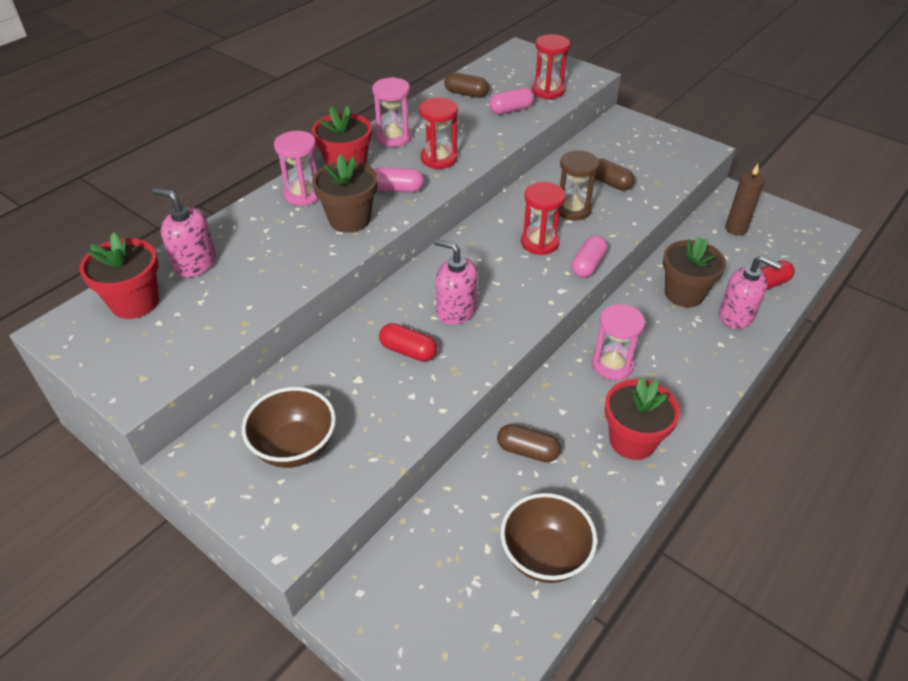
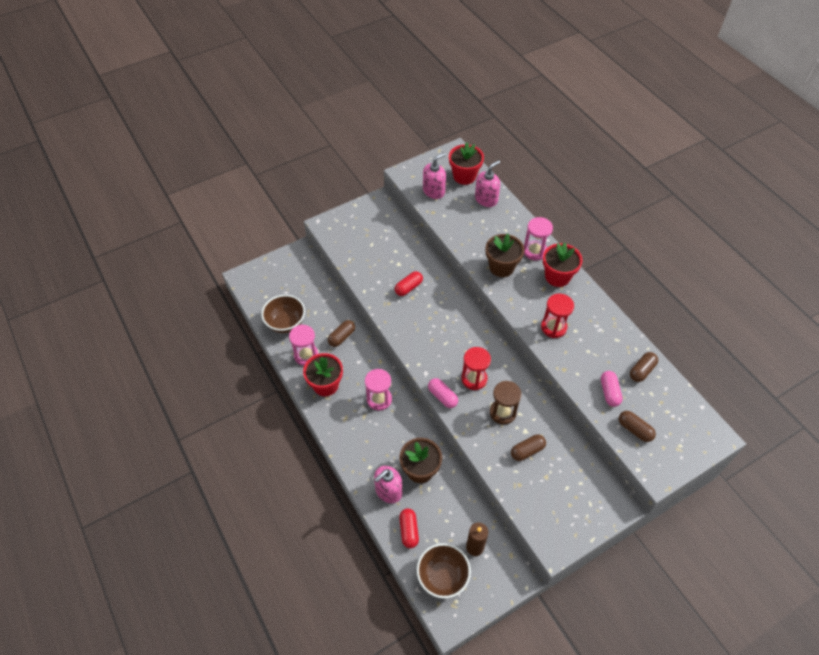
camera: 110 degrees right, 10 degrees up
(295, 447) = (368, 234): brown bowl -> brown bowl (442, 577)
(394, 137) = (588, 309): pink hourglass -> pink hourglass (306, 355)
(397, 189) = (525, 296): pink capsule -> none
(456, 310) = (430, 316): pink soap dispenser -> pink soap dispenser (434, 191)
(548, 91) = (634, 429): red hourglass -> brown capsule

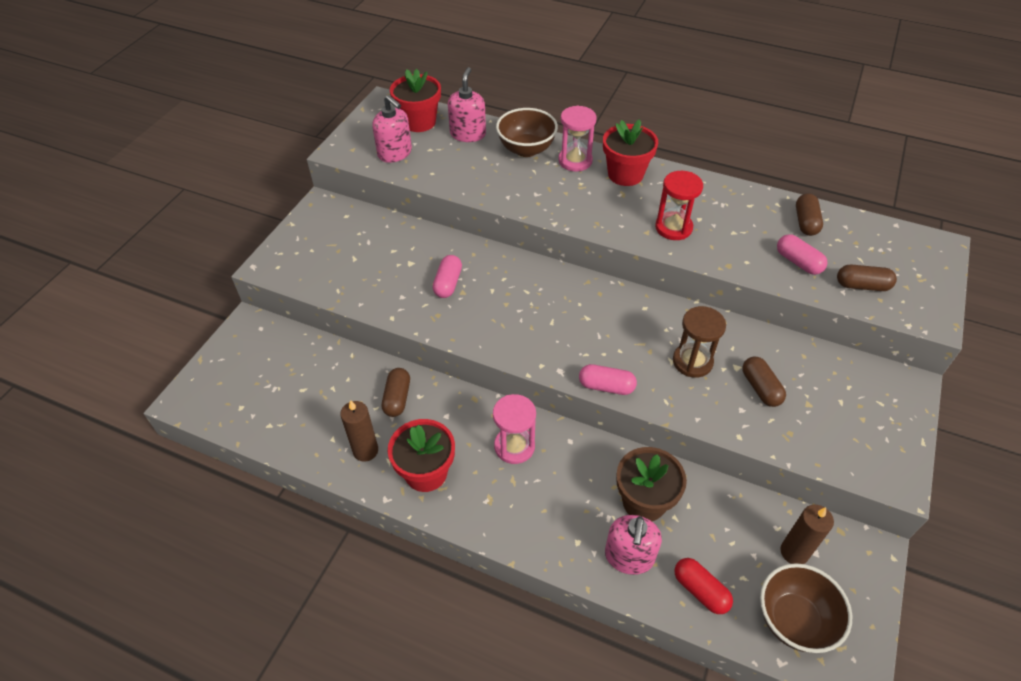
camera: 35 degrees left, 5 degrees down
(286, 323) = (300, 426): brown bowl -> brown bowl (526, 149)
(306, 355) = (365, 451): pink hourglass -> brown candle
(408, 288) = (448, 283): red capsule -> pink capsule
(434, 191) = (395, 153): pink soap dispenser -> pink soap dispenser turned 120 degrees clockwise
(474, 379) = (624, 343): red hourglass -> none
(501, 267) = (554, 195): brown flower pot -> none
(527, 451) = (760, 388): brown capsule -> brown capsule turned 45 degrees counterclockwise

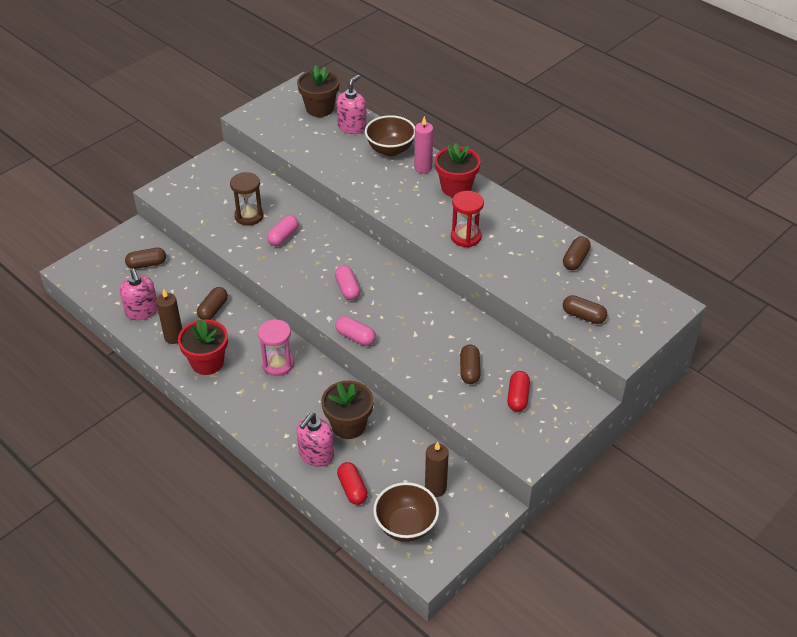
camera: 20 degrees right, 5 degrees down
(284, 363) = (147, 264): none -> brown capsule
(395, 153) = (287, 129): pink soap dispenser -> pink soap dispenser (142, 311)
(419, 122) = (320, 108): red flower pot -> brown flower pot
(575, 161) = (423, 168): pink hourglass -> pink candle
(692, 362) = (430, 339): brown hourglass -> brown hourglass (249, 216)
(798, 262) = (545, 286): pink capsule -> pink capsule (347, 289)
(834, 405) = (517, 397): none -> red capsule

